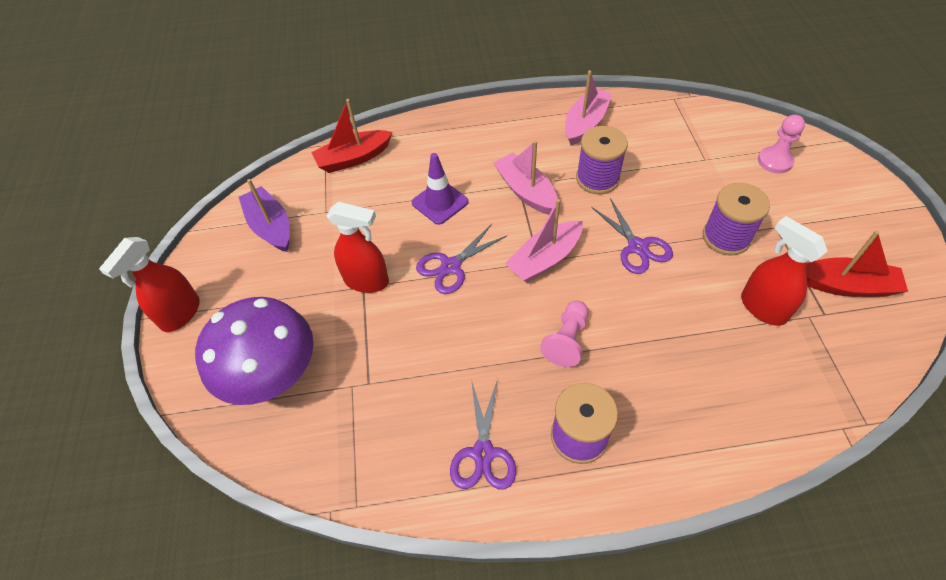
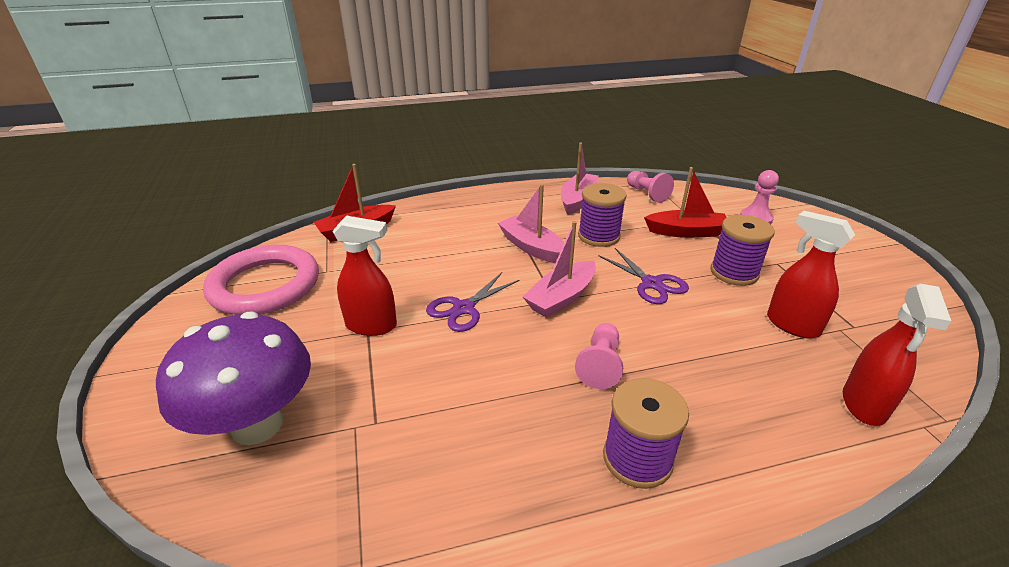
camera: 10 degrees left, 20 degrees down
(180, 314) = (145, 368): red spray bottle -> red spray bottle (864, 405)
(271, 227) = (265, 285): purple boat -> pink ring
(440, 202) = (446, 259): purple traffic cone -> none
(483, 453) = (525, 487): purple scissors -> none
(663, 117) = (647, 194): none -> pink pawn
(846, 286) = (863, 303): red boat -> red boat (686, 232)

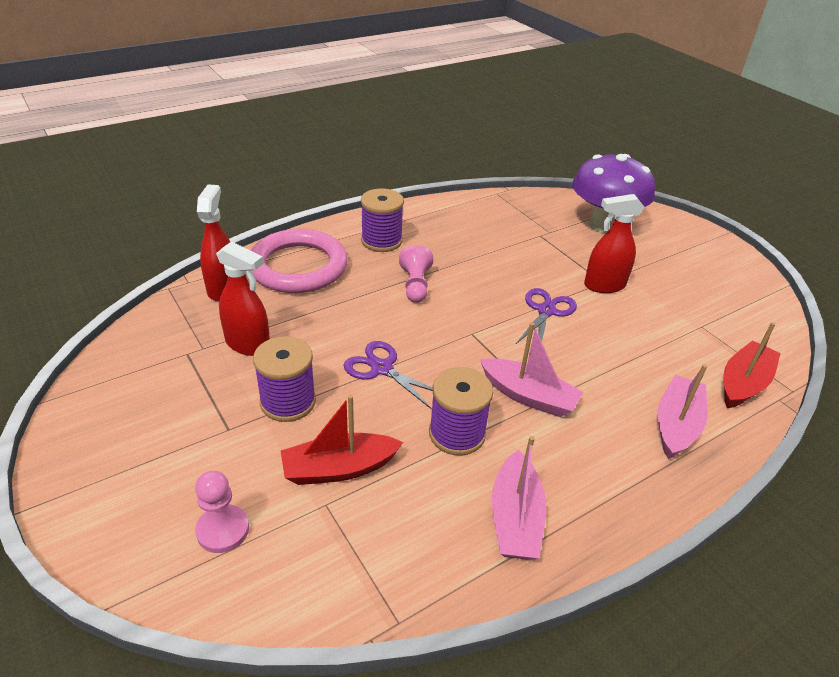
camera: 160 degrees right, 5 degrees up
(265, 285) = (730, 303): pink ring -> pink ring (298, 267)
(561, 297) = (467, 336): pink boat -> pink boat (676, 425)
(647, 194) = (404, 569): pink pawn -> none

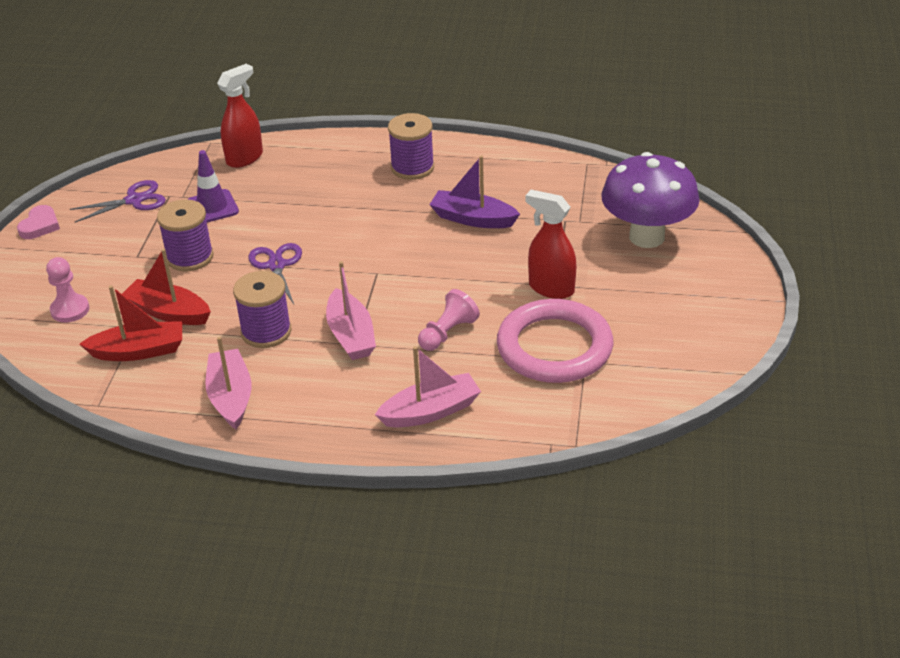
camera: 45 degrees right, 0 degrees up
(63, 454) = (40, 225): none -> pink heart
(248, 344) = (212, 207): red spray bottle -> purple traffic cone
(298, 267) = (318, 163): pink ring -> pink ring (554, 347)
(415, 285) = (387, 216): pink pawn -> pink pawn (447, 333)
(480, 260) = (473, 219): none -> purple boat
(515, 518) = (231, 397): pink boat -> pink boat turned 120 degrees clockwise
(546, 311) = (463, 284): purple scissors -> purple scissors (134, 200)
(743, 383) = (540, 417): red boat -> red boat (139, 351)

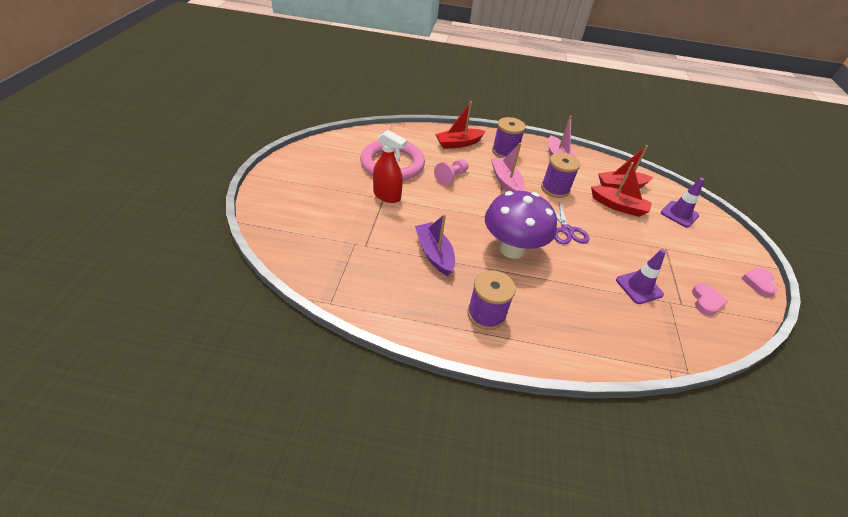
camera: 175 degrees right, 5 degrees up
(70, 310) = (679, 214): pink pawn -> purple traffic cone
(134, 200) = (706, 301): purple scissors -> pink heart
(190, 257) = (629, 243): purple spool -> purple spool (505, 152)
(245, 158) = (642, 344): red spray bottle -> none
(430, 411) = (458, 143): pink boat -> red boat
(473, 219) = (434, 254): purple boat -> purple boat turned 135 degrees counterclockwise
(646, 237) = (311, 225): purple mushroom -> purple mushroom (512, 249)

